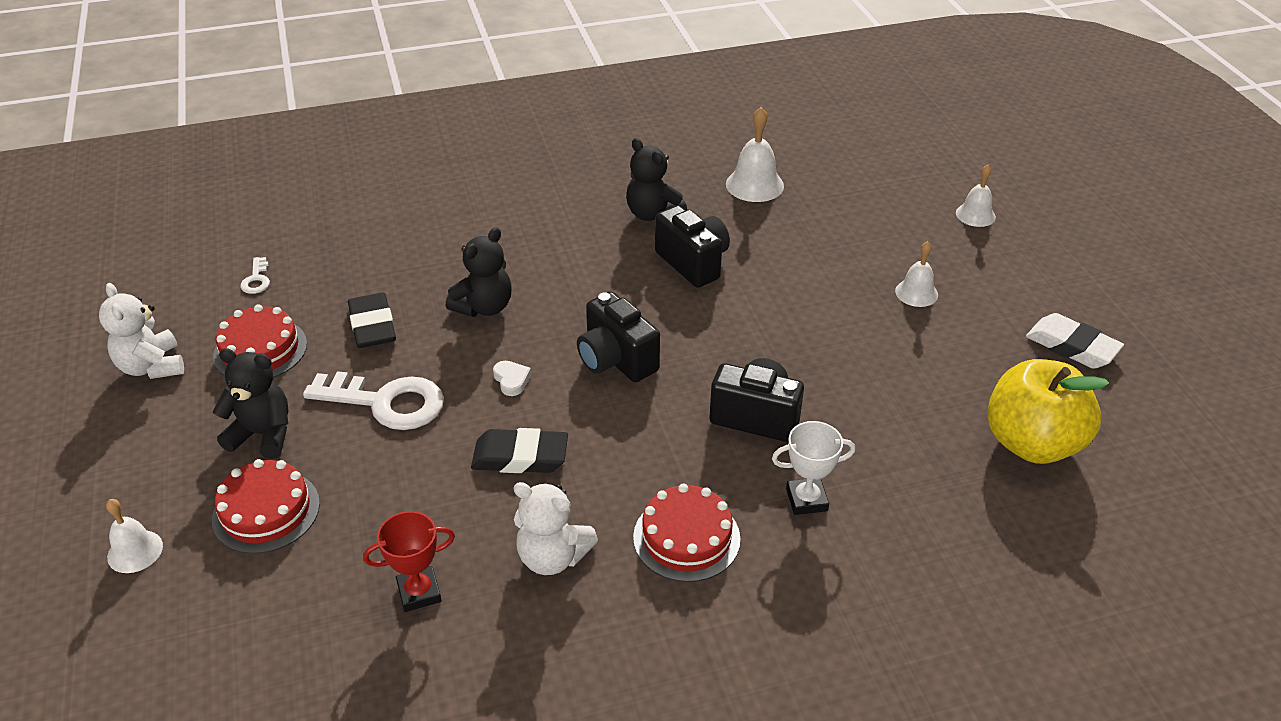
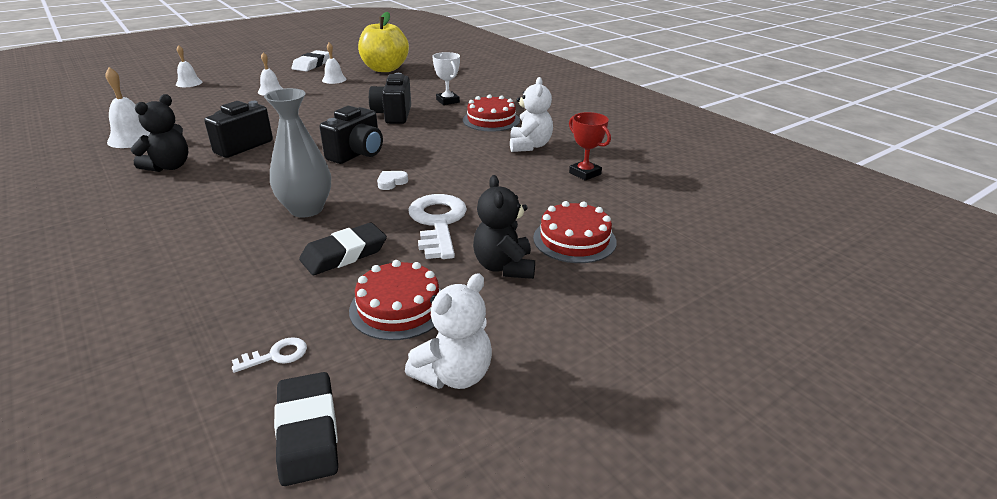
camera: 110 degrees left, 10 degrees down
(135, 551) = (658, 283): white bell -> white bell (334, 79)
(484, 307) = (306, 209): black teddy bear -> grey vase
(520, 457) = (462, 166): black eraser -> black eraser (307, 432)

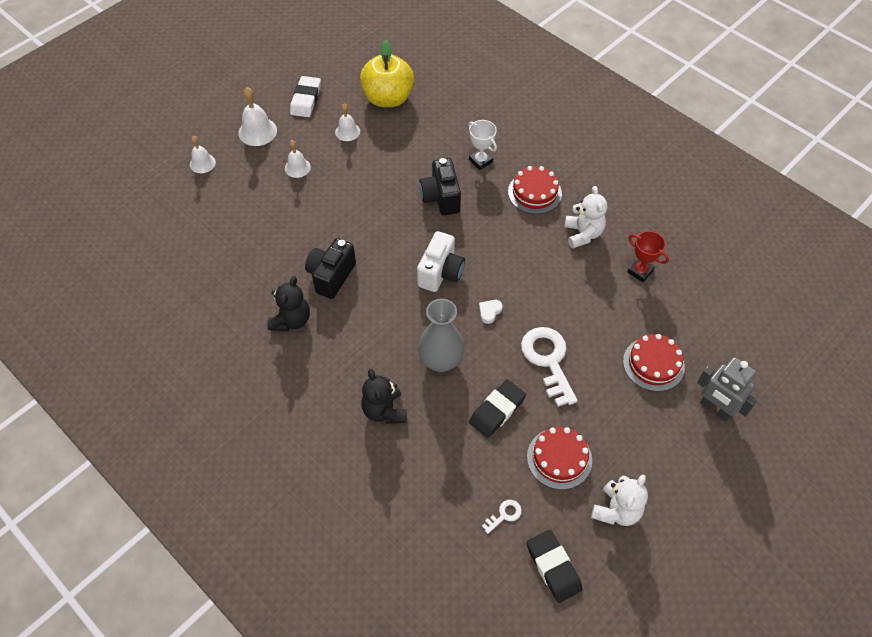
camera: 10 degrees left, 25 degrees up
(133, 138) = (226, 280): white bell -> white bell (257, 131)
(357, 154) = (441, 273): black camera -> white camera
(504, 267) = (613, 404): black teddy bear -> black teddy bear (384, 411)
(650, 287) = (715, 409): none -> grey robot

